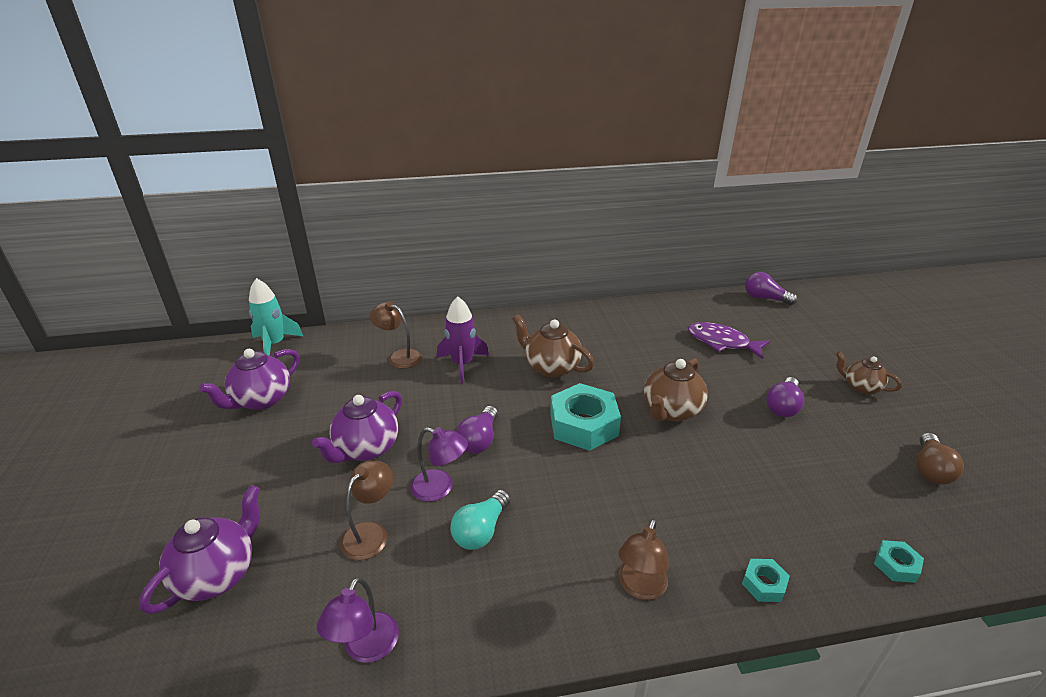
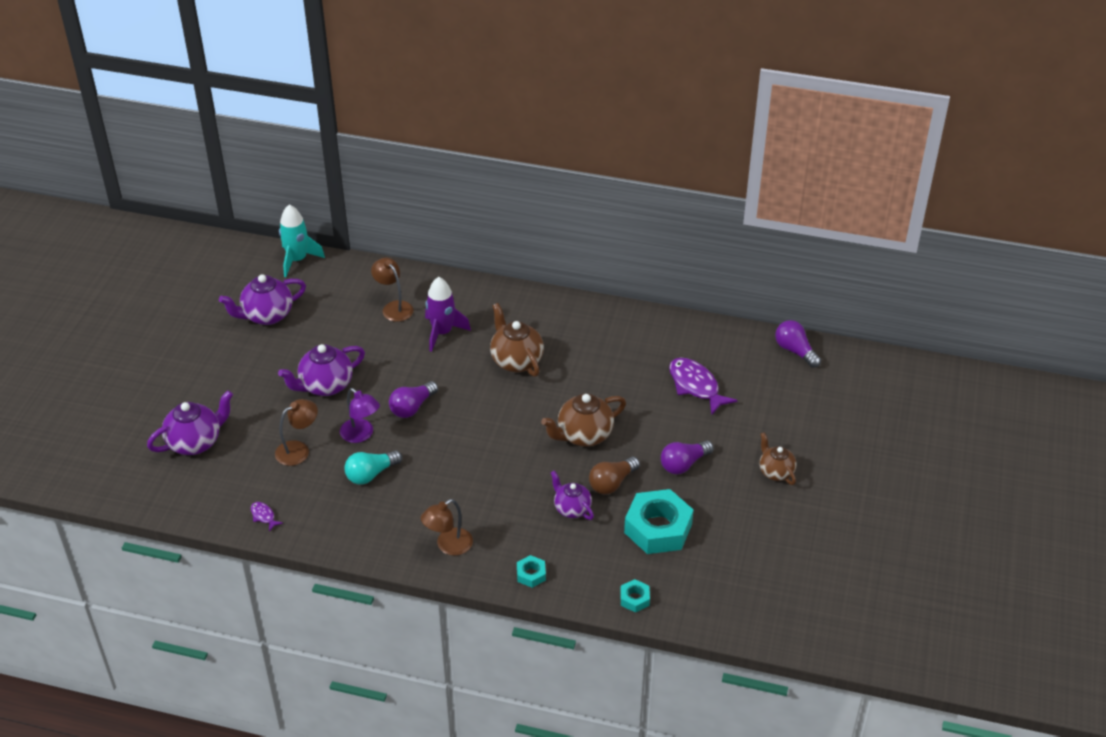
camera: 25 degrees right, 10 degrees up
(366, 648) = (263, 516): purple lamp -> purple fish
(583, 424) = (502, 422): turquoise nut -> turquoise nut (658, 528)
(730, 486) = (572, 509): none -> purple teapot
(930, 469) = (745, 554): brown light bulb -> brown light bulb (612, 483)

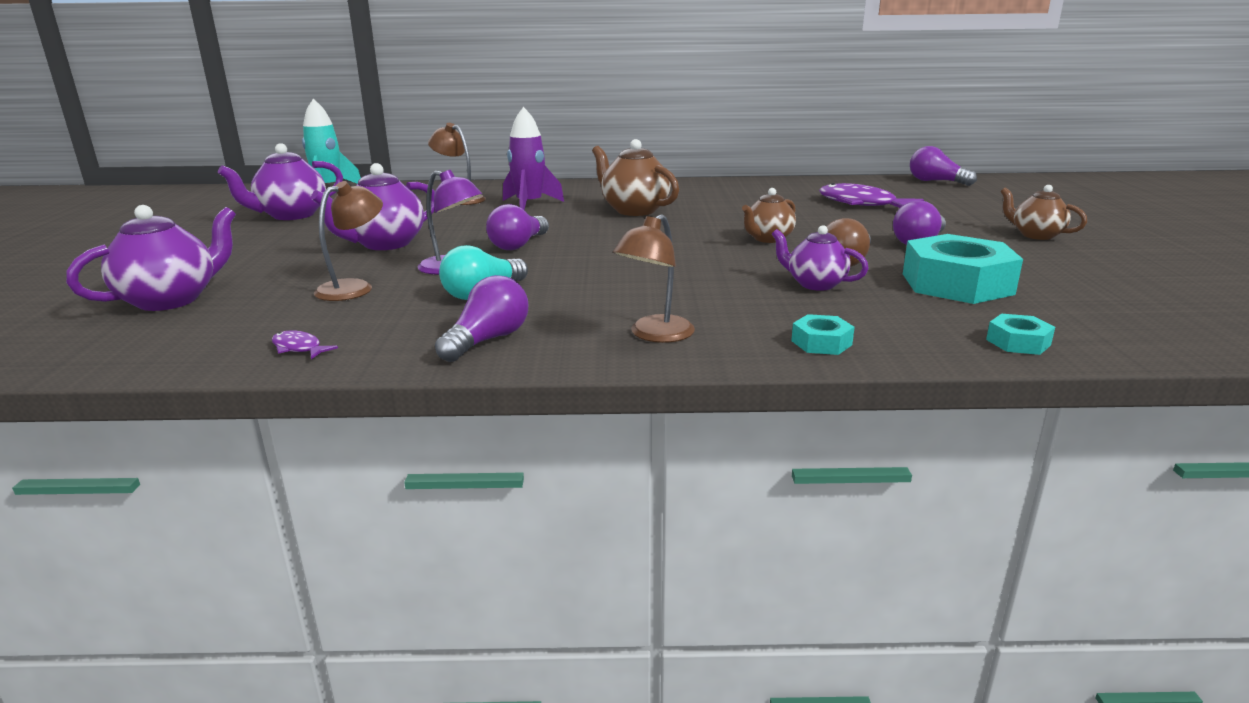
camera: 15 degrees left, 20 degrees down
(360, 530) = (488, 340): none -> purple light bulb
(584, 435) = (768, 239): brown teapot -> brown teapot, size x0.64

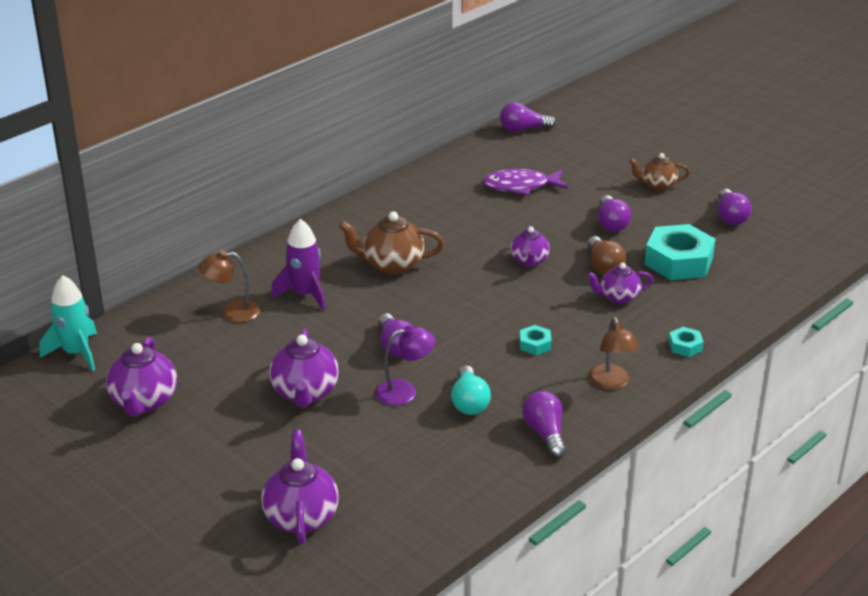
camera: 45 degrees left, 10 degrees up
(299, 348) = (468, 496): purple fish -> none
(354, 288) = (387, 441): brown lamp -> none
(768, 239) = (529, 261): brown teapot -> purple teapot
(1018, 342) = (754, 300): turquoise nut -> turquoise nut (535, 344)
(1108, 275) = (730, 217): none -> purple light bulb

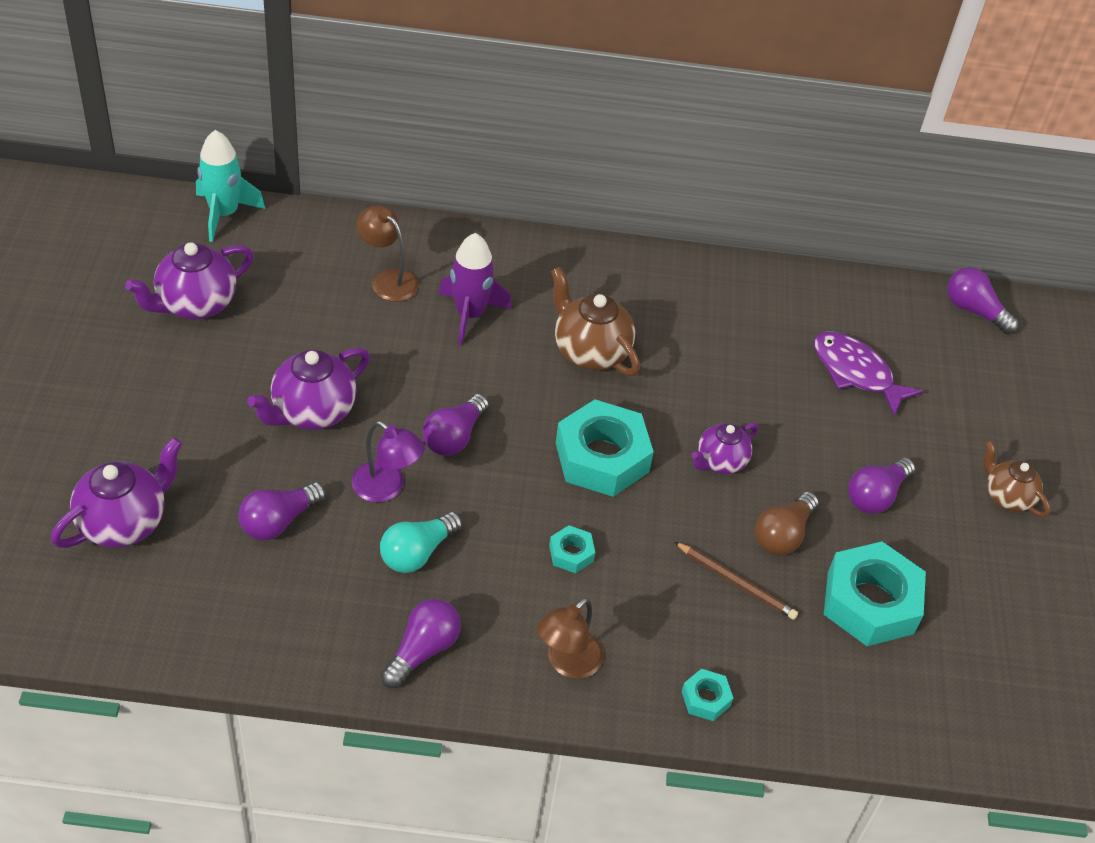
camera: 45 degrees right, 15 degrees up
(477, 300) = (602, 457): none -> turquoise nut
(618, 297) = (736, 582): purple teapot -> brown pencil
(730, 217) = (1023, 606): purple light bulb -> purple light bulb (279, 521)

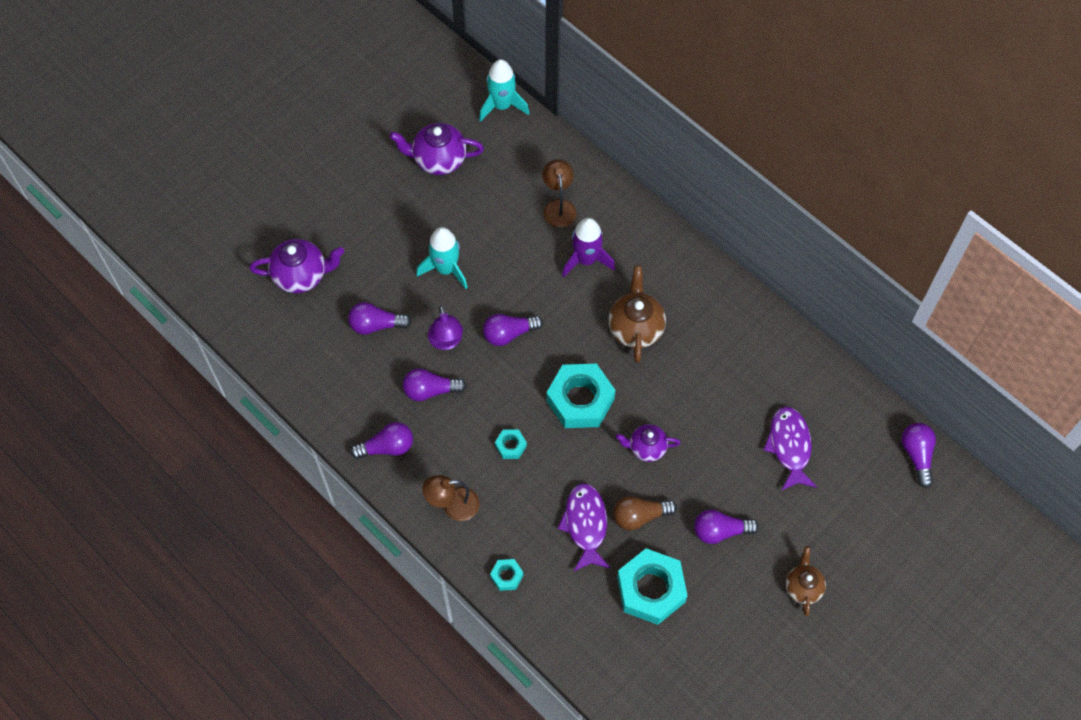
camera: 45 degrees right, 15 degrees up
(312, 412) = (446, 269): purple teapot -> turquoise rocket
(417, 553) = (430, 390): turquoise light bulb -> purple light bulb
(736, 582) = (585, 525): brown pencil -> purple fish

